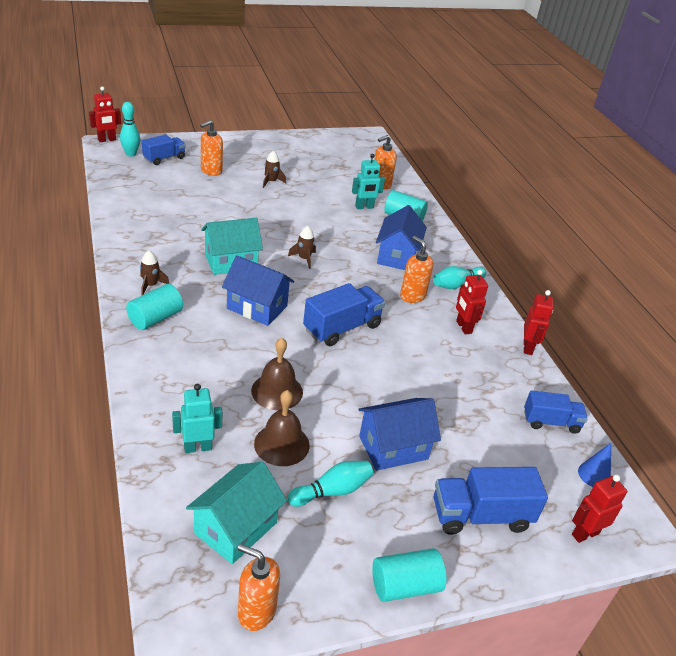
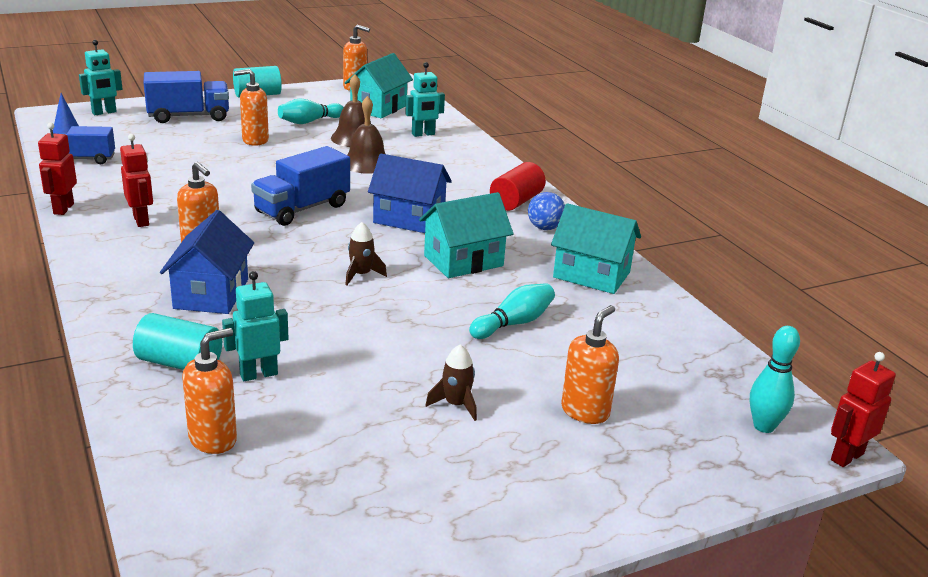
camera: 175 degrees right, 10 degrees down
(147, 240) = (591, 275): none -> turquoise house
(151, 285) = (545, 228): brown rocket -> blue ball
(155, 318) = (516, 201): turquoise cylinder -> red cylinder
(164, 158) = (695, 427): blue truck -> none
(393, 448) = (255, 140): blue house -> orange soap dispenser
(456, 284) = (126, 265): turquoise bowling pin -> turquoise bowling pin (513, 323)
(585, 534) = (104, 112): red robot -> turquoise robot

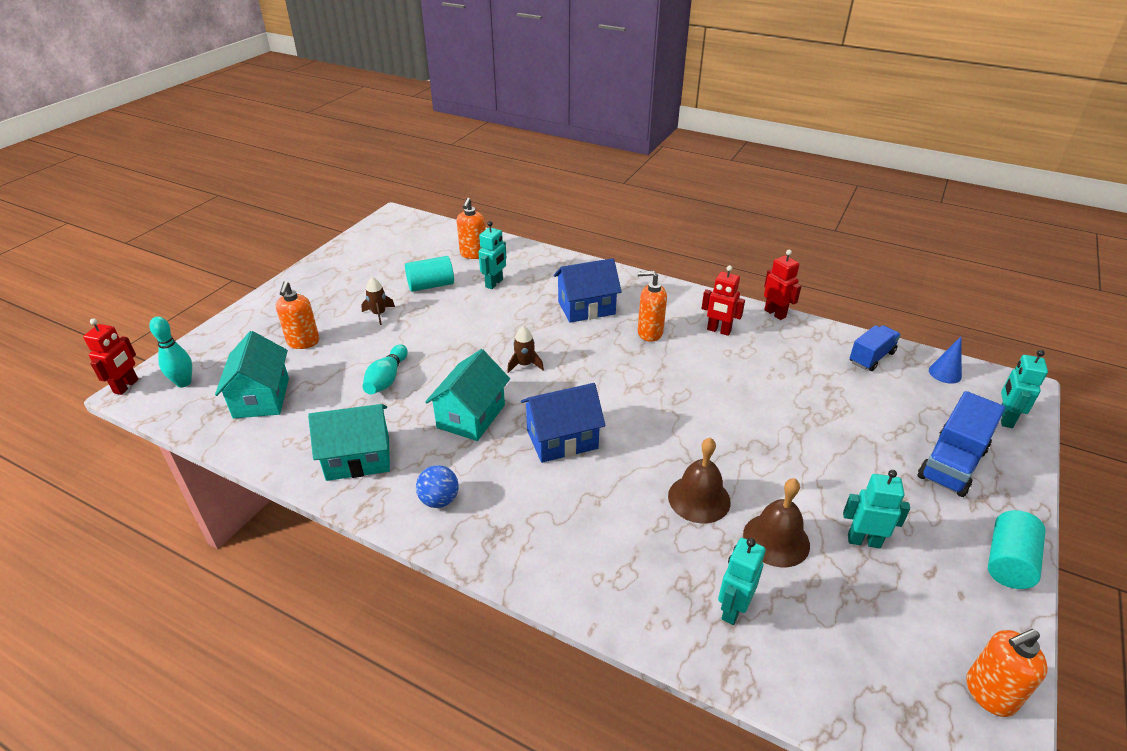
camera: 145 degrees right, 10 degrees up
(180, 363) = (537, 271): turquoise cylinder -> turquoise cylinder (431, 285)
(211, 294) = (586, 308): blue house -> blue house turned 75 degrees counterclockwise
(255, 140) = (836, 466): orange soap dispenser -> none
(302, 209) = (650, 401): blue truck -> none
(309, 121) = (863, 541): turquoise bowling pin -> turquoise robot
(378, 108) = (868, 644): turquoise house -> turquoise house (261, 398)
(516, 201) = (499, 528): red cylinder -> none

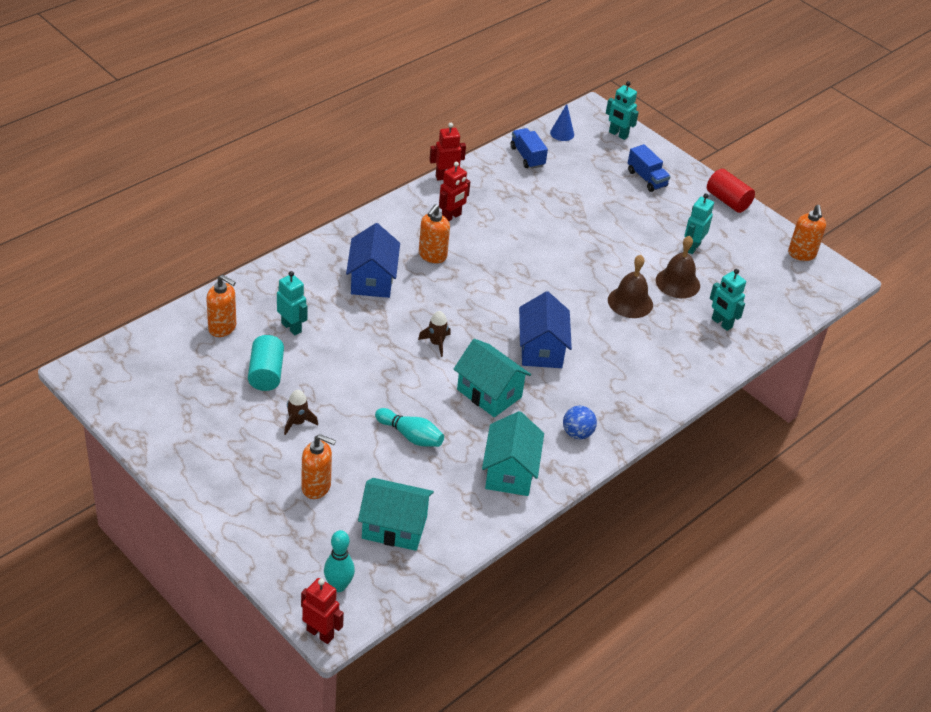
camera: 75 degrees left, 5 degrees up
(952, 463) = (646, 178): blue truck -> blue truck, size x0.66
(1008, 562) = (727, 201): turquoise cylinder -> red cylinder

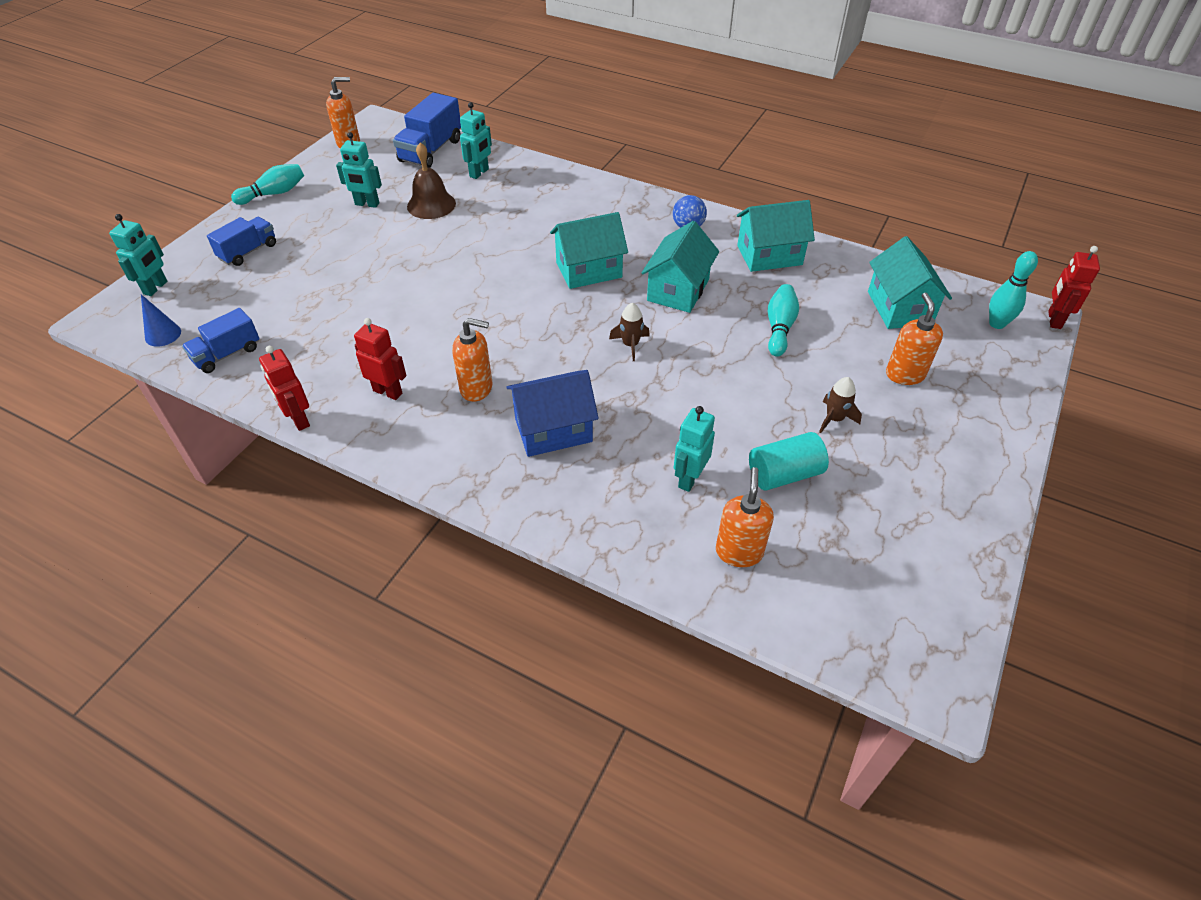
camera: 105 degrees left, 5 degrees up
(541, 349) = (589, 270): blue house -> turquoise house
(630, 302) = (479, 228): brown bell -> none
(727, 201) = (274, 194): red cylinder -> turquoise bowling pin
(773, 302) = (431, 151): none -> blue truck

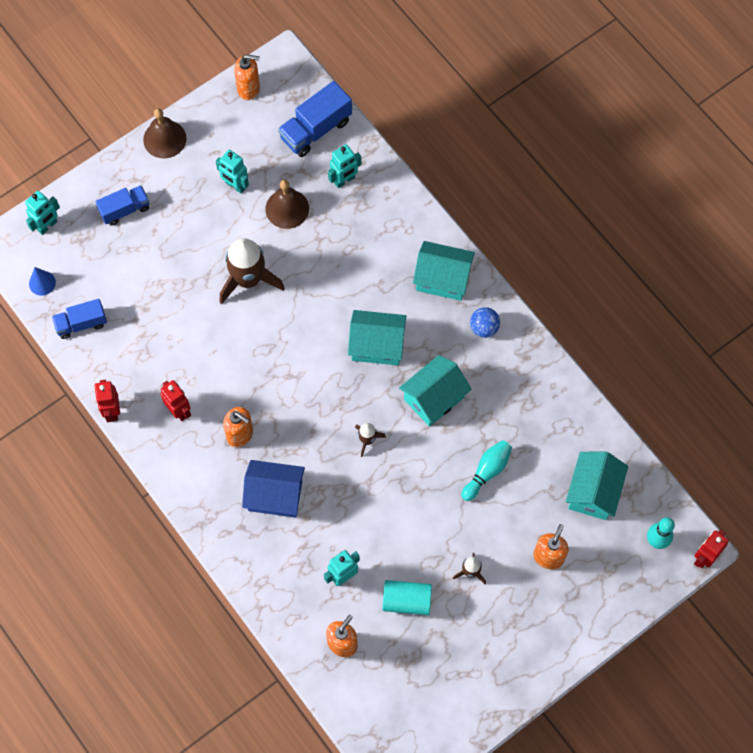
camera: 25 degrees right, 20 degrees up
(274, 194) = (164, 139): turquoise bowling pin -> brown bell
(417, 263) = (248, 279): none -> brown rocket
(769, 255) = (530, 390): turquoise house -> turquoise house (442, 279)

